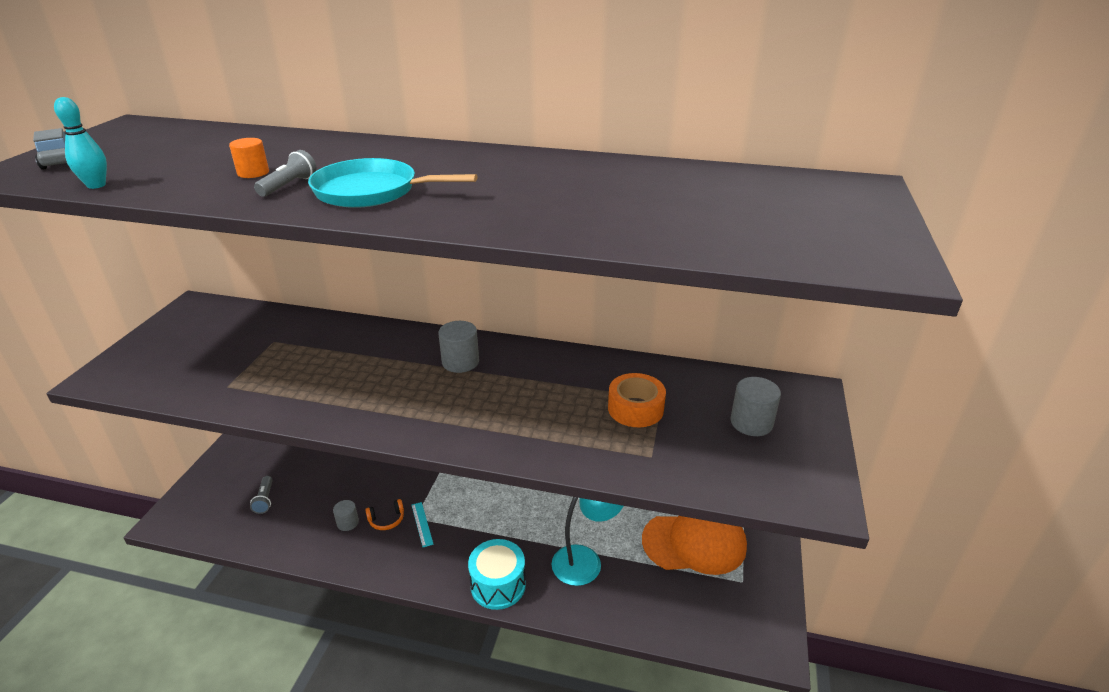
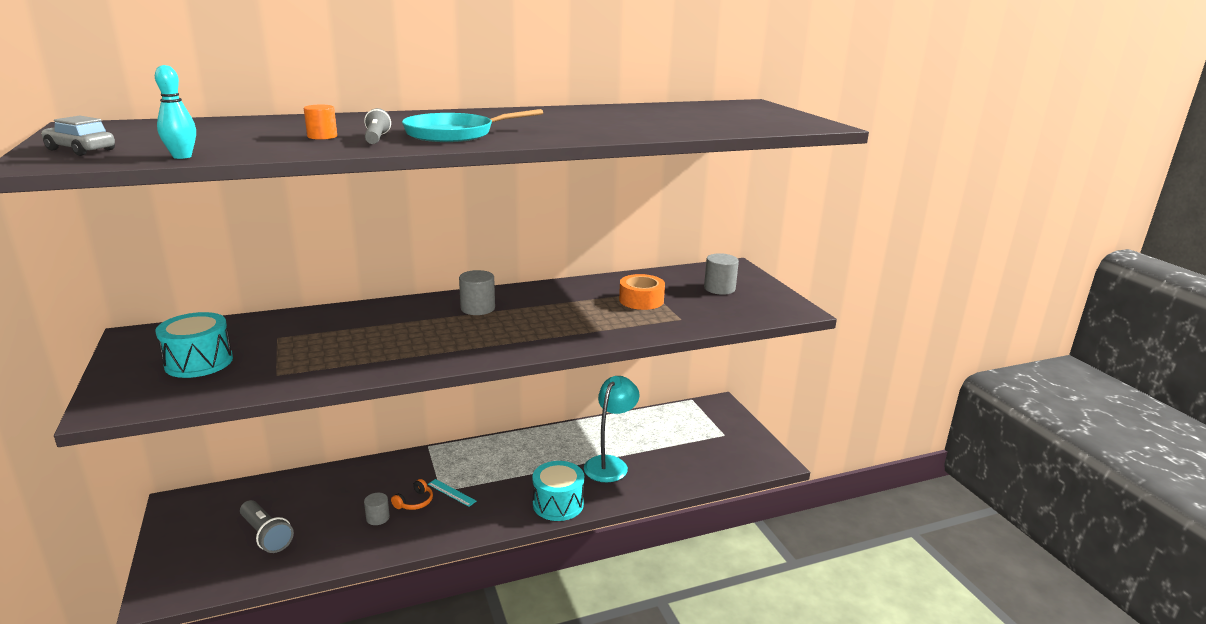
camera: 35 degrees left, 10 degrees down
(197, 350) = (199, 362): none -> turquoise drum
(265, 500) = (266, 535): grey flashlight -> grey flashlight, size x1.56
(694, 543) = (675, 426): orange cap -> none

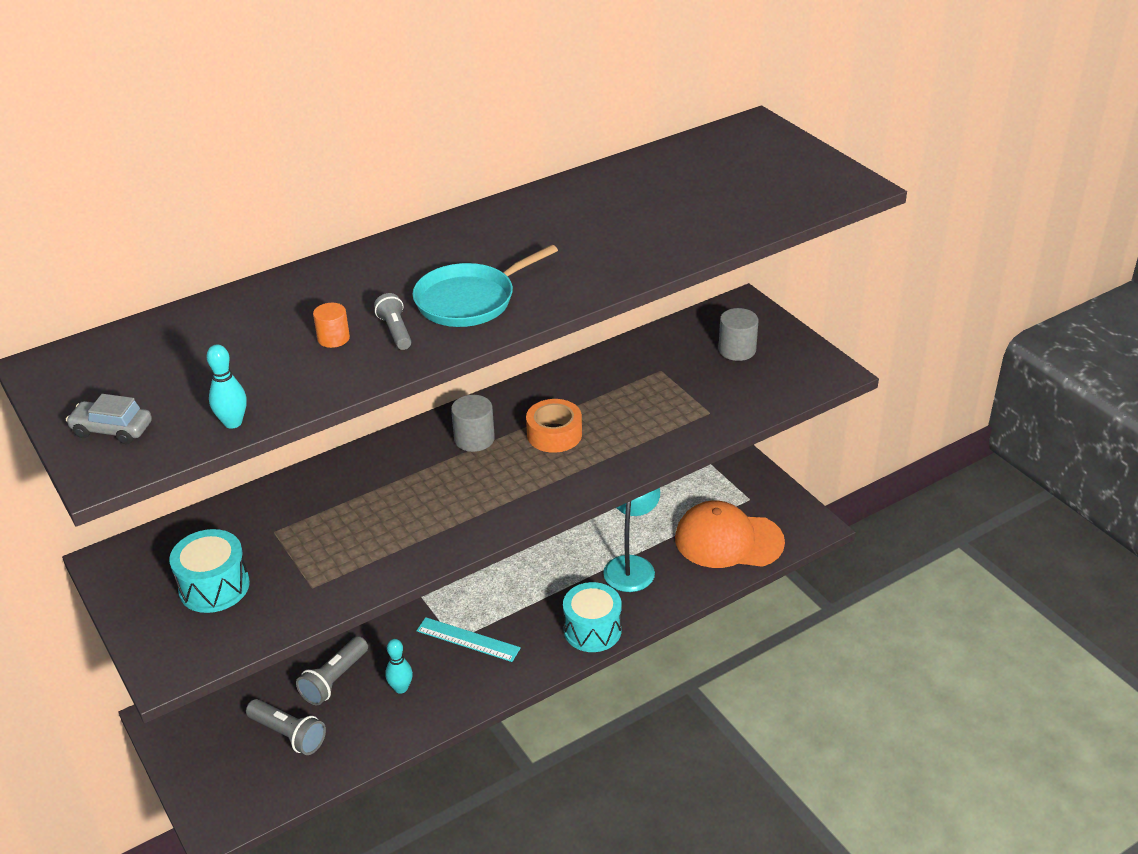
camera: 10 degrees left, 15 degrees up
(328, 502) = (334, 680): none -> grey flashlight
(378, 518) = (401, 688): grey cylinder -> turquoise bowling pin
(415, 502) = (432, 660): orange headphones -> none
(451, 492) = (468, 639): turquoise ruler -> turquoise ruler, size x1.59
(641, 300) = (655, 388): orange tape -> orange tape (554, 434)
(697, 460) = (728, 540): none -> orange cap

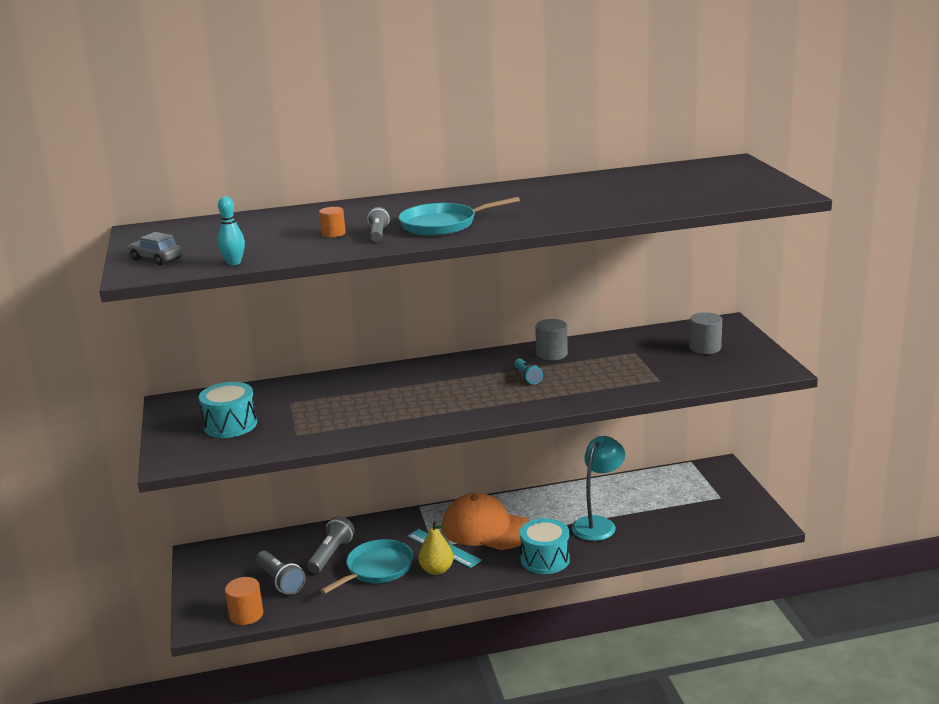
camera: 20 degrees right, 15 degrees down
(269, 796) = (246, 615): none -> orange cylinder
(334, 680) = (331, 554): grey flashlight -> grey flashlight turned 150 degrees clockwise
(401, 688) = (377, 568): turquoise bowling pin -> turquoise pan
(474, 439) = (465, 372): grey cylinder -> grey cylinder (551, 354)
(474, 674) = (437, 570): none -> yellow pear
(554, 434) = (527, 377): orange tape -> turquoise flashlight
(728, 540) = (688, 521): orange cap -> orange cap (486, 528)

